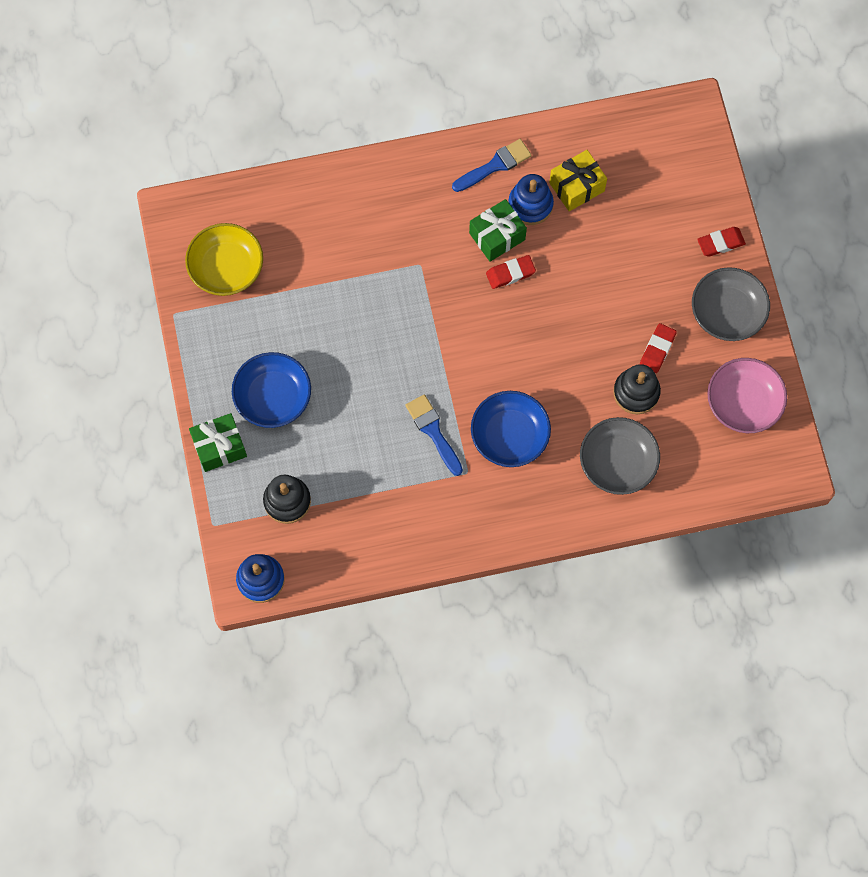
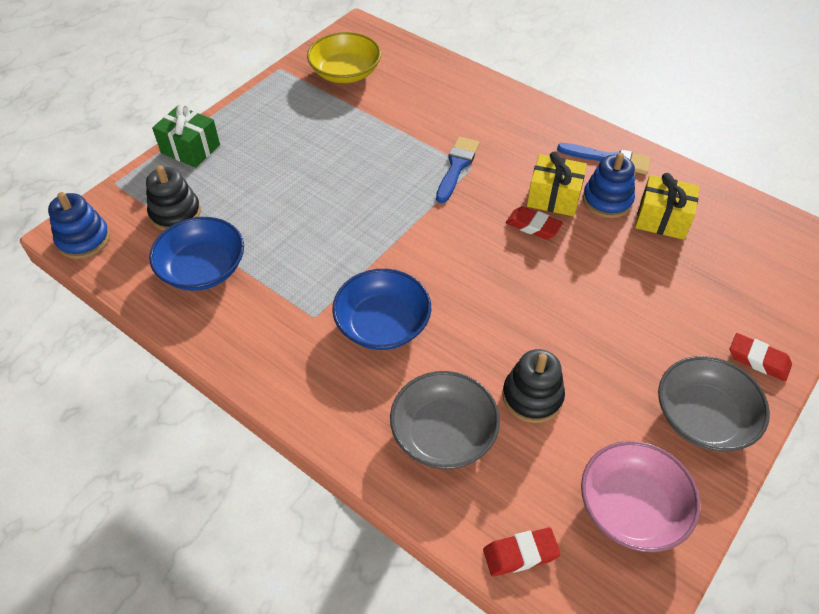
camera: 50 degrees right, 20 degrees down
(273, 397) = (264, 153): blue bowl -> blue bowl (203, 268)
(433, 431) = (331, 267): blue brush -> blue brush (457, 166)
(497, 236) = (553, 197): green gift -> yellow gift
(657, 349) = (594, 383): red eraser -> red eraser (520, 554)

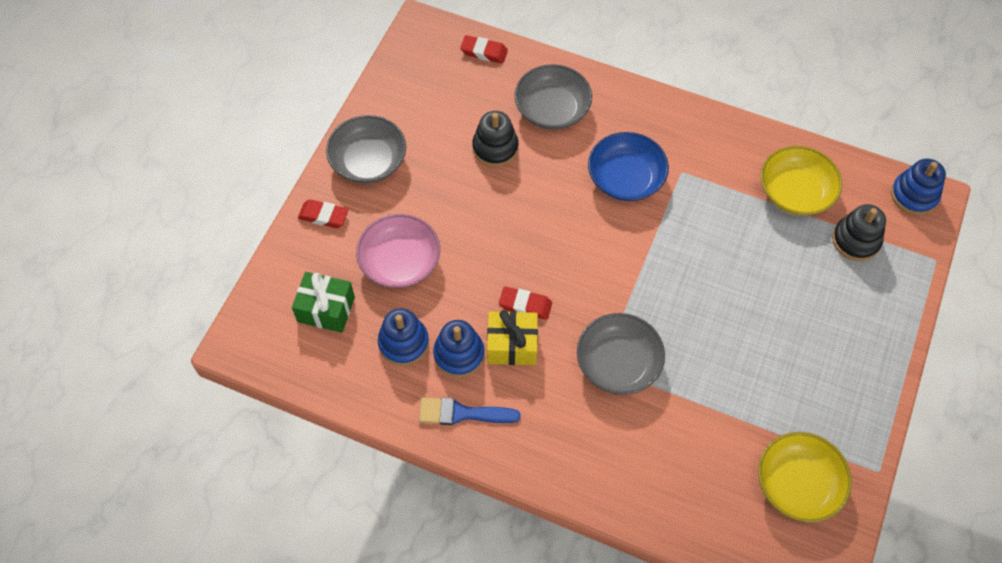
camera: 165 degrees right, 10 degrees up
(190, 149) = (895, 320): green gift -> green gift (326, 309)
(203, 268) = (795, 192): blue bowl -> yellow bowl
(457, 166) = (618, 363): blue brush -> grey bowl
(520, 554) = (484, 52): red eraser -> red eraser turned 45 degrees clockwise
(632, 507) = (417, 92): pink bowl -> pink bowl (400, 262)
(662, 219) = (403, 343): yellow gift -> blue stacking toy

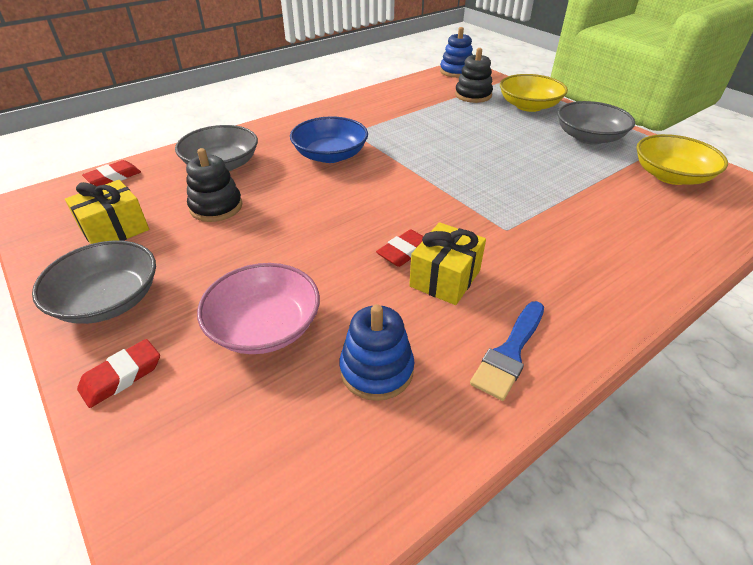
camera: 60 degrees left, 20 degrees down
(326, 309) = (258, 438): green gift -> none
(429, 107) = (115, 230): none -> yellow gift
(459, 354) = (428, 324): blue stacking toy -> none
(618, 363) = (509, 220): grey bowl -> grey bowl (589, 137)
(795, 192) = (416, 101): yellow bowl -> yellow bowl (529, 106)

